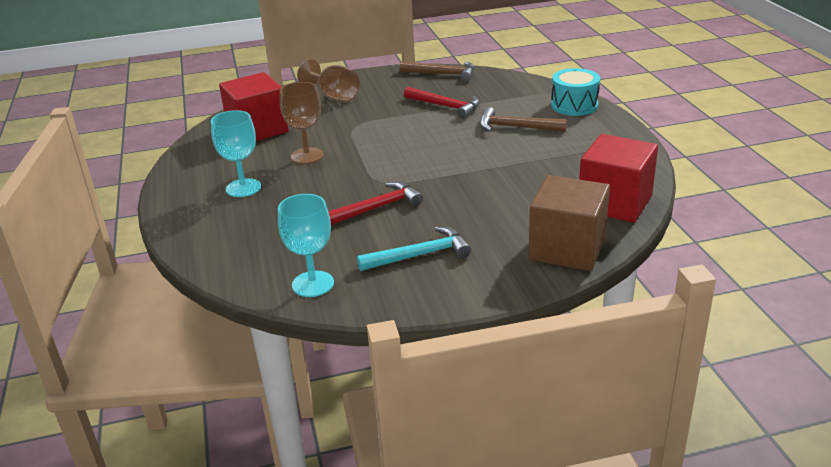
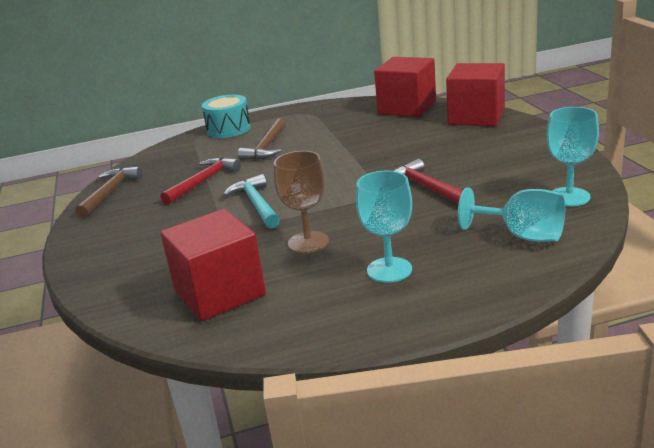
camera: 90 degrees left, 5 degrees down
(255, 249) = (522, 235): none -> turquoise goblet
(334, 96) = (135, 252): brown goblet -> none
(420, 255) = (504, 161): turquoise hammer -> turquoise hammer (256, 204)
(567, 249) = (476, 117): brown cube -> red cube

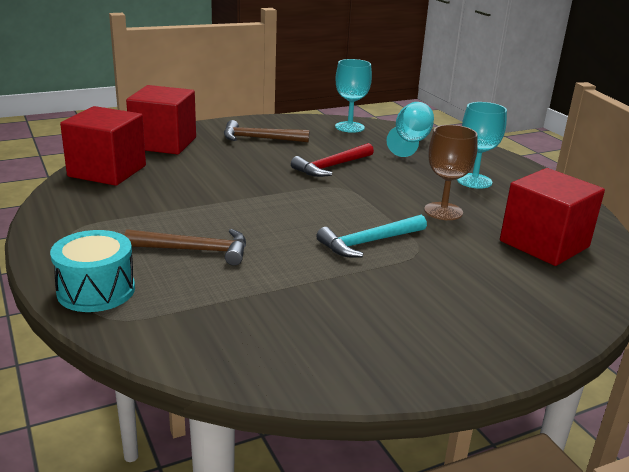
camera: 105 degrees left, 0 degrees up
(110, 192) = (335, 370): brown hammer -> brown hammer (260, 138)
(203, 182) = (304, 286): red hammer -> none

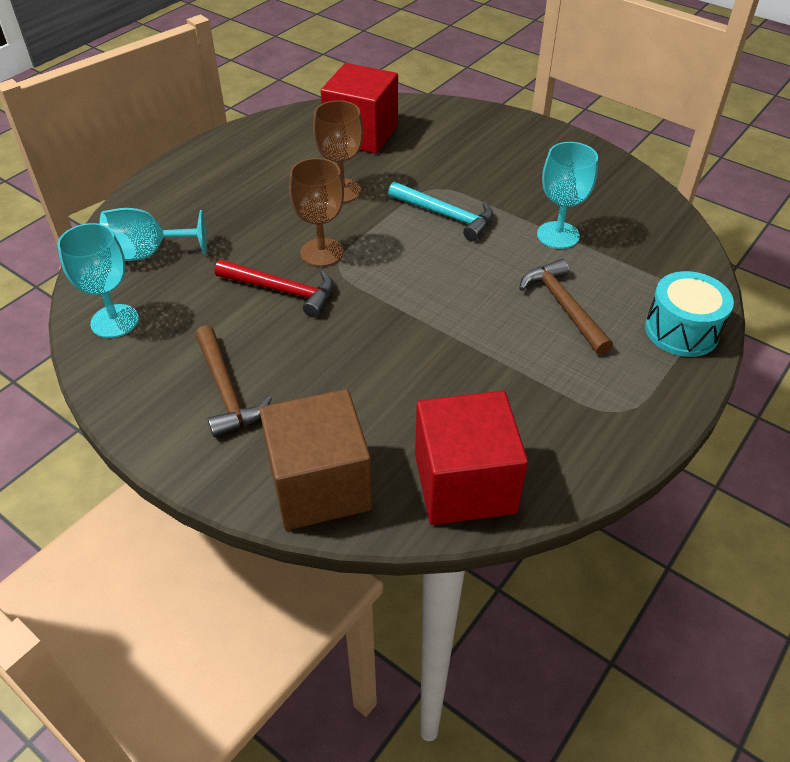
camera: 115 degrees left, 20 degrees up
(164, 143) = (319, 485): red cube -> brown cube
(363, 186) = (322, 252): none -> brown goblet
(474, 181) = (246, 187): turquoise goblet -> turquoise goblet (558, 235)

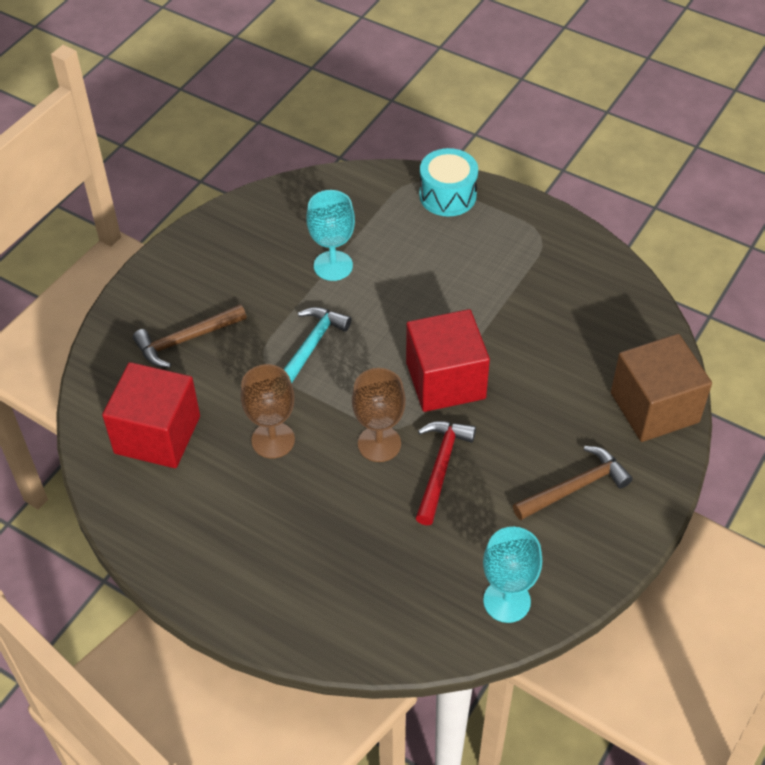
camera: 95 degrees left, 5 degrees up
(147, 253) = (399, 600): turquoise goblet -> none
(464, 483) = (630, 322): red cube -> red cube (445, 380)
(564, 306) = (430, 264): brown hammer -> brown hammer (186, 340)

